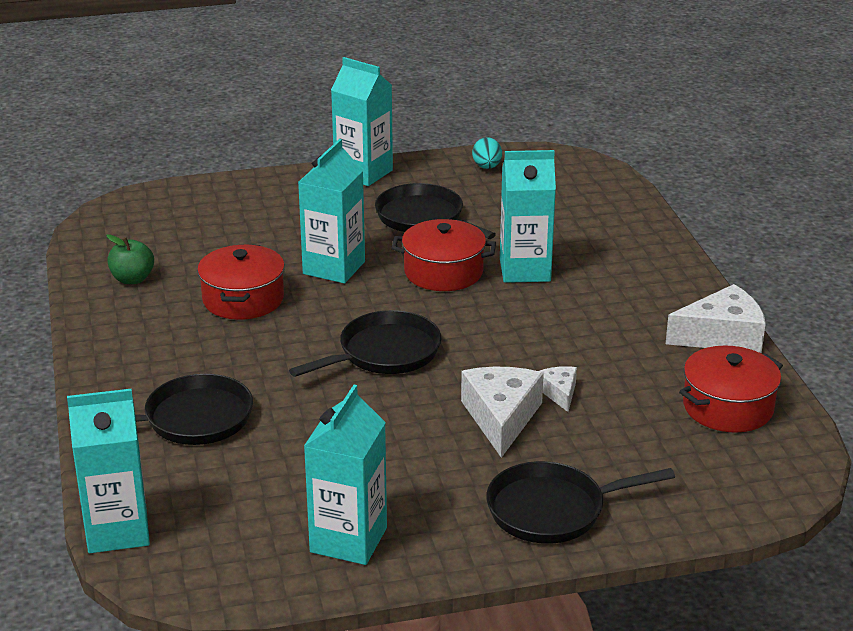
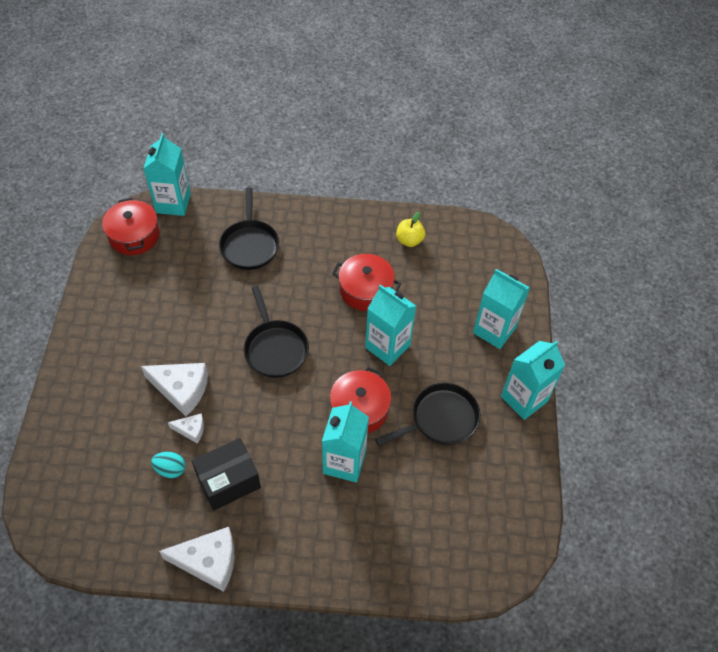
camera: 105 degrees right, 25 degrees up
(132, 279) = (409, 240): green apple -> yellow apple
(348, 540) = (116, 289): turquoise carton -> turquoise carton (494, 330)
(487, 167) = (514, 490): turquoise egg -> turquoise egg (170, 469)
(552, 510) = (88, 387): black pan -> none
(610, 345) = (228, 481): none -> black box
(722, 336) = (208, 561): white cheese -> white cheese turned 90 degrees counterclockwise
(728, 407) = (129, 525): red pot -> red pot (134, 236)

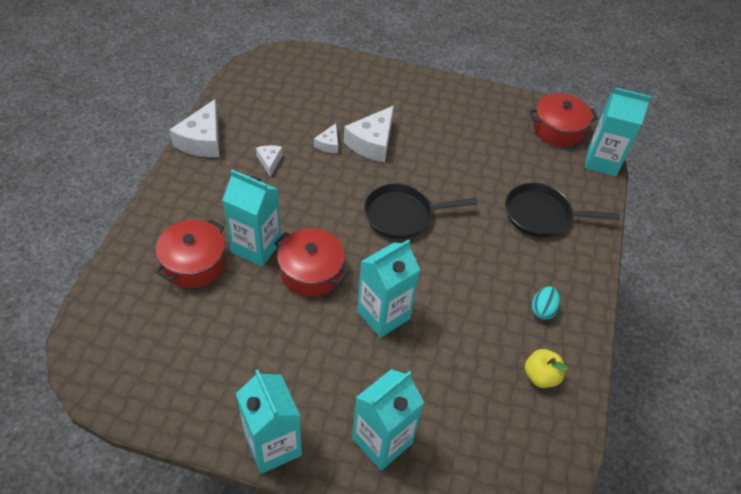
camera: 100 degrees right, 5 degrees down
(170, 469) = (295, 127): turquoise egg -> turquoise egg (542, 310)
(228, 481) = (269, 161): black box -> white cheese
(365, 290) = (466, 310): red pot -> red pot (194, 263)
(440, 419) = (275, 344): black pan -> none

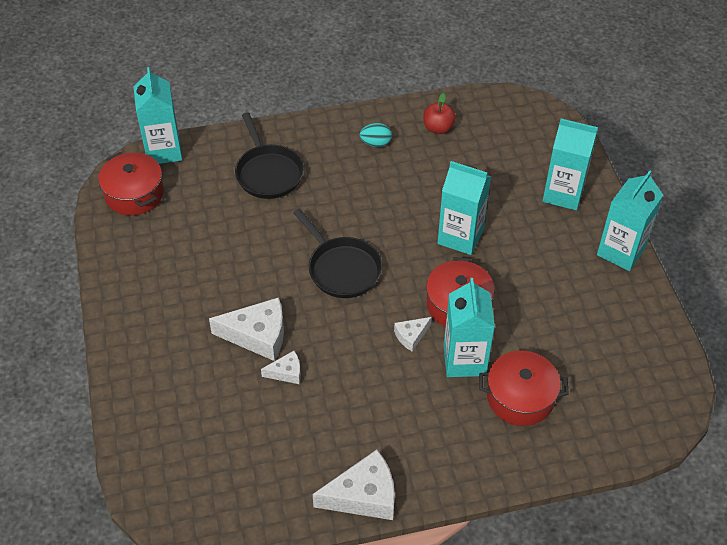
camera: 115 degrees left, 0 degrees up
(269, 161) = (349, 411): white cheese -> white cheese (411, 336)
(540, 376) = (438, 128): yellow apple -> red apple

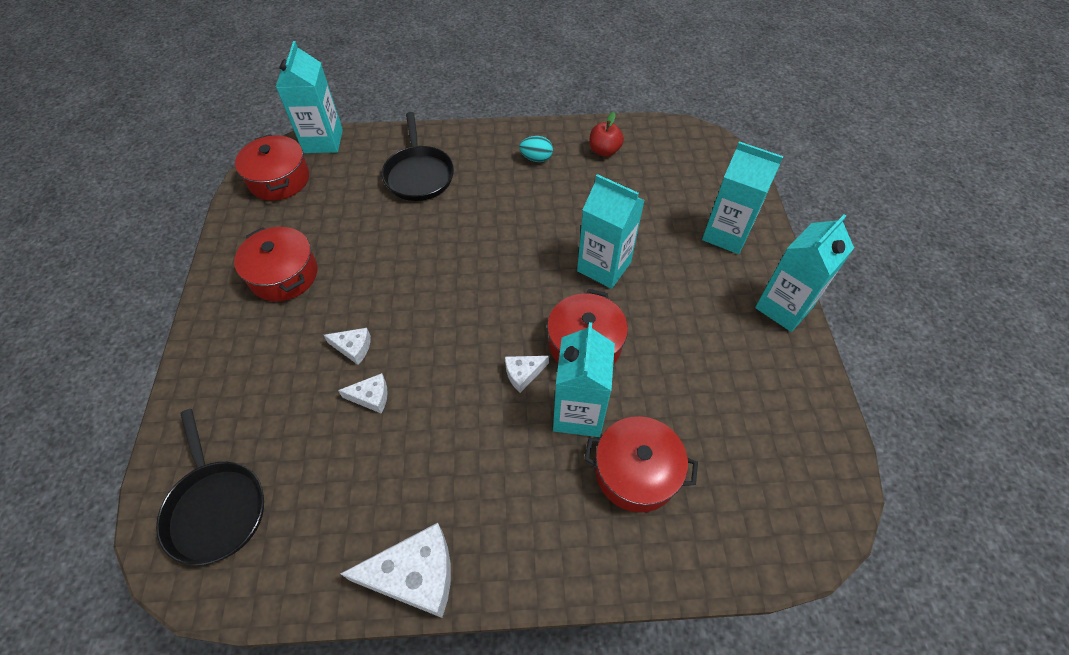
camera: 10 degrees right, 5 degrees up
(172, 282) = (284, 275): none -> red pot
(257, 335) = (353, 348): white cheese -> white cheese, size x0.52
(342, 268) = (466, 285): black pan -> black pan (216, 508)

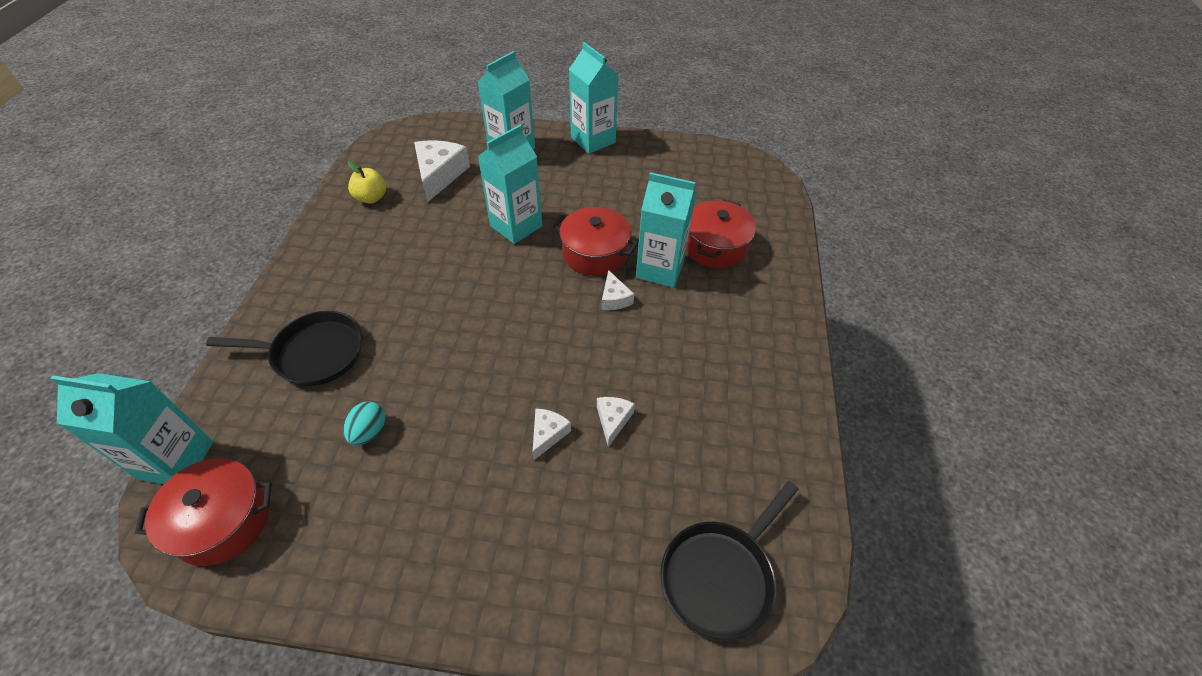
camera: 80 degrees left, 5 degrees down
(216, 508) = (720, 576): black pan -> black pan turned 150 degrees clockwise
(284, 275) = (412, 510): red pot -> none
(415, 575) = (792, 396): white cheese -> white cheese (439, 175)
(536, 158) = (351, 248): turquoise egg -> turquoise egg (369, 432)
(604, 151) = (371, 198): red apple -> yellow apple

